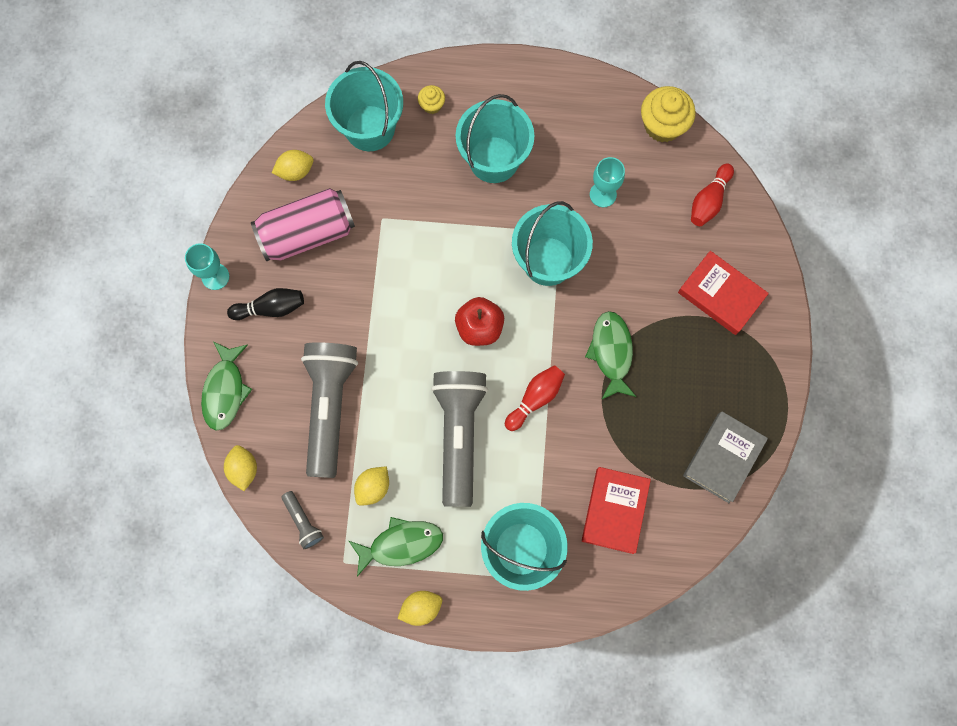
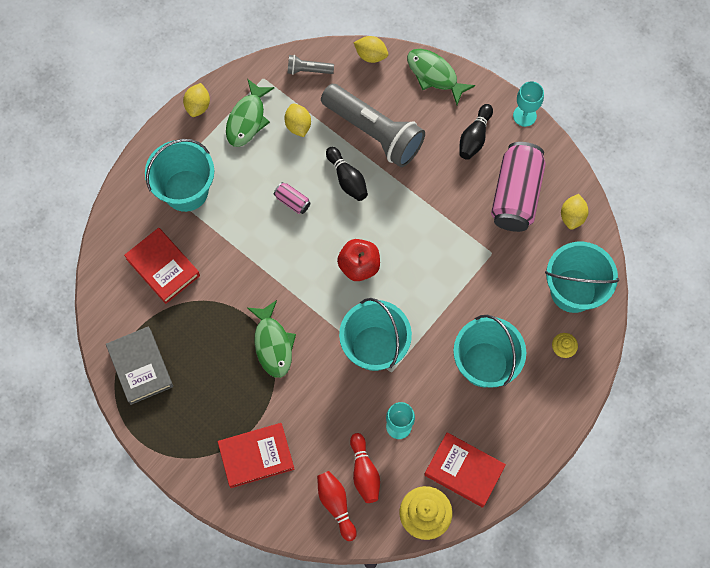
camera: 125 degrees right, 5 degrees down
(398, 399) = (347, 179): none -> black bowling pin
(458, 435) = (292, 201): grey flashlight -> pink can
(535, 399) = (279, 268): red bowling pin -> red bowling pin (364, 472)
(600, 118) = (464, 471): none -> red book
(611, 353) = (273, 344): green fish -> green fish turned 45 degrees clockwise

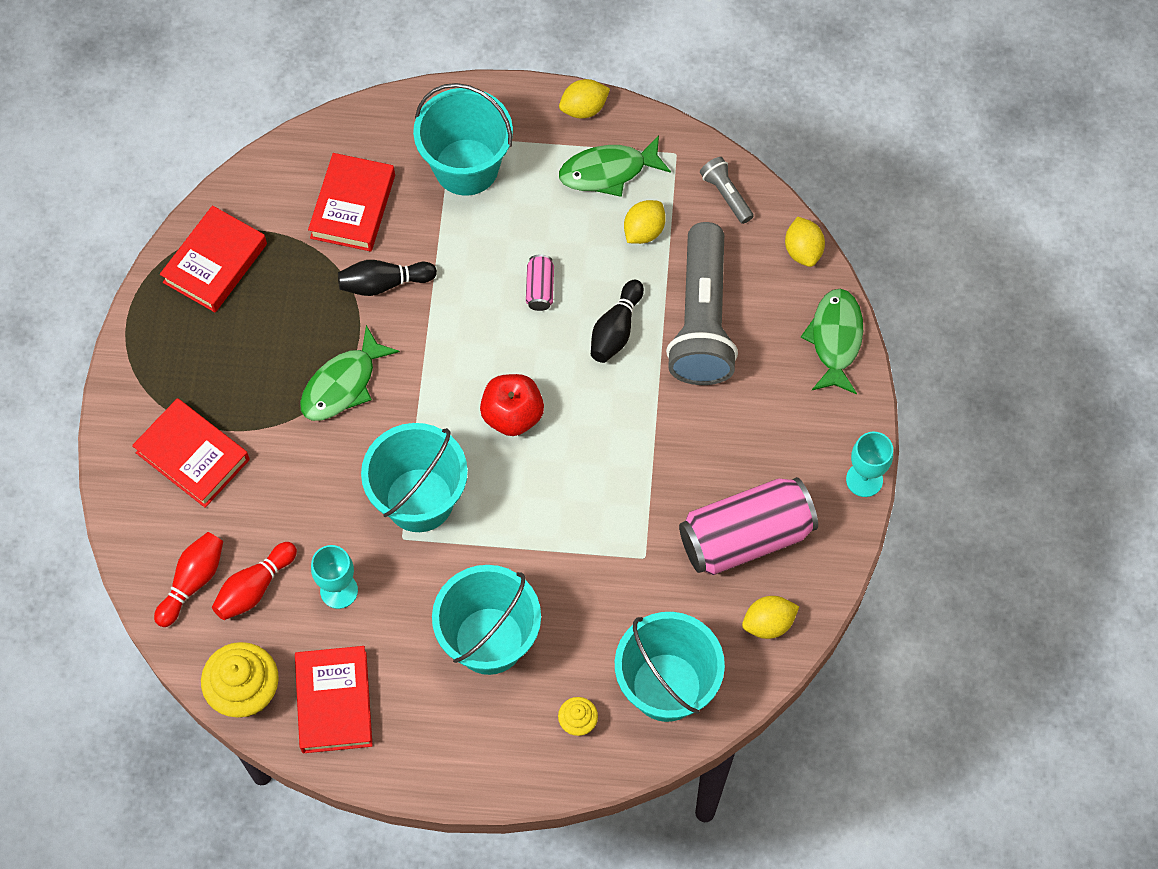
camera: 55 degrees right, 5 degrees down
(140, 367) = (215, 263): grey book -> red book
(474, 137) = (787, 439): black bowling pin -> black bowling pin (384, 283)

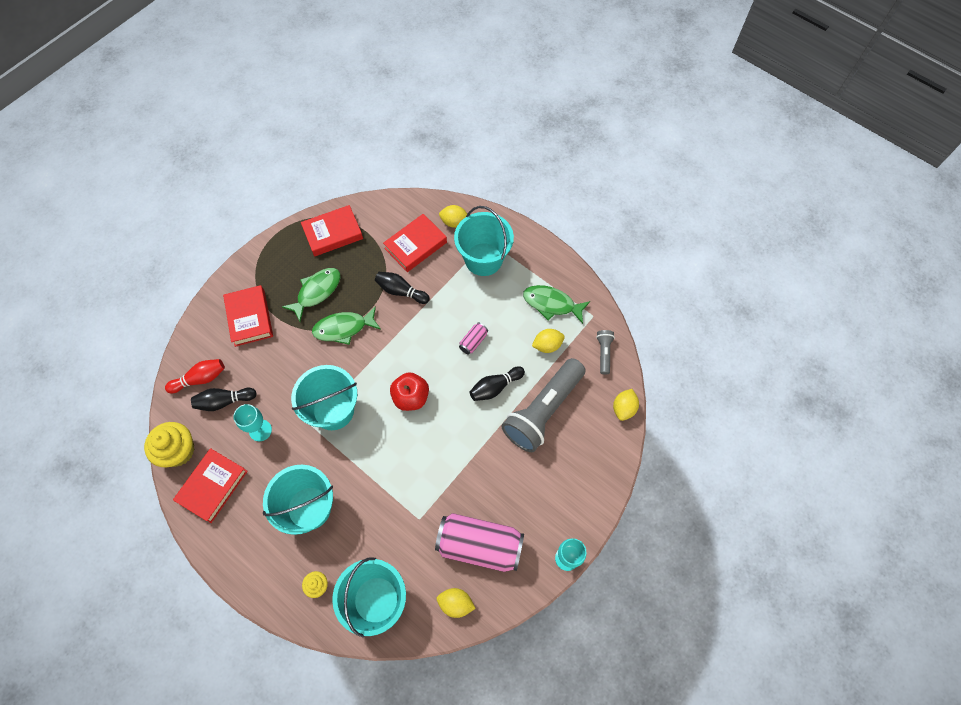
camera: 35 degrees right, 0 degrees up
(254, 587) = (224, 401): red bowling pin -> black bowling pin
(584, 108) = (562, 265): yellow lemon -> yellow lemon (454, 222)
(835, 339) = (607, 468): green fish -> green fish (316, 292)

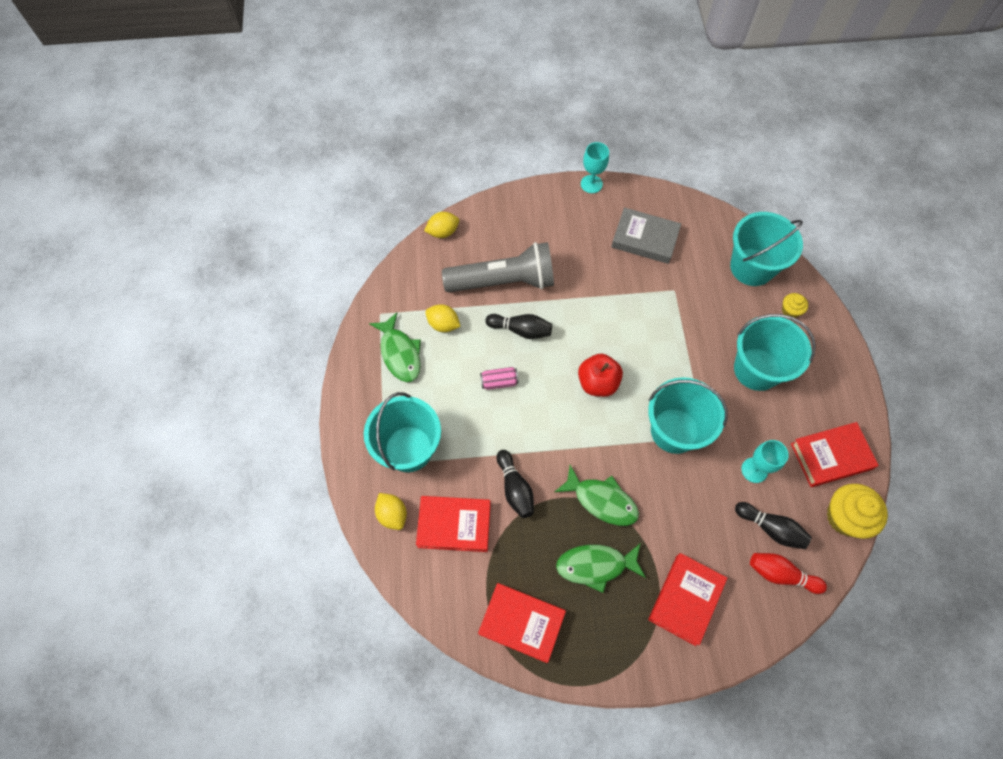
camera: 135 degrees left, 0 degrees up
(455, 603) = (695, 221): yellow lemon -> none
(479, 545) = (645, 239): pink can -> grey book
(603, 353) = (408, 280): grey flashlight -> none

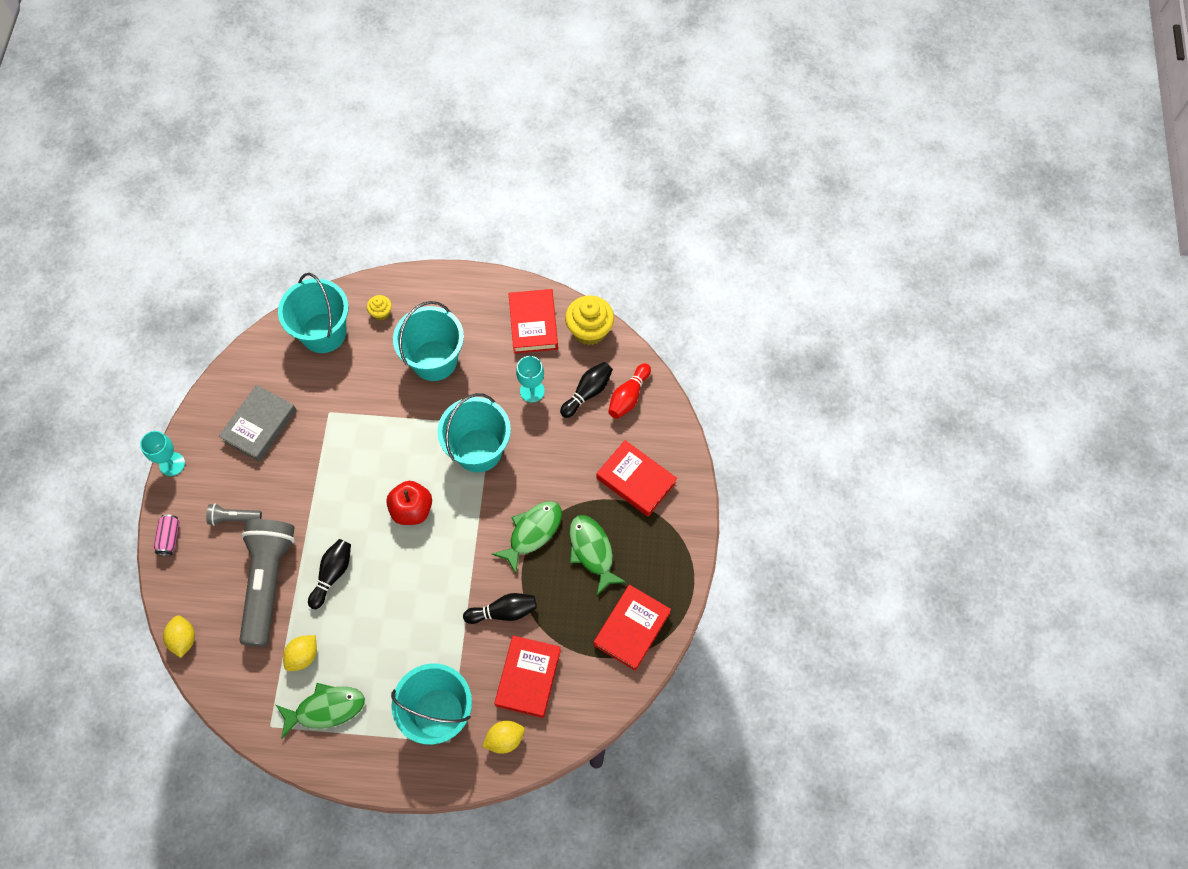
camera: 80 degrees left, 0 degrees up
(499, 382) = (386, 607): pink can -> pink can (169, 538)
(555, 241) = (234, 518): none -> grey flashlight
(595, 565) = (592, 551): green fish -> green fish turned 150 degrees clockwise

